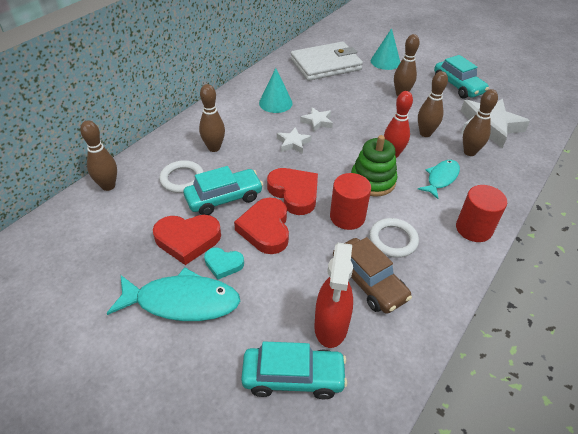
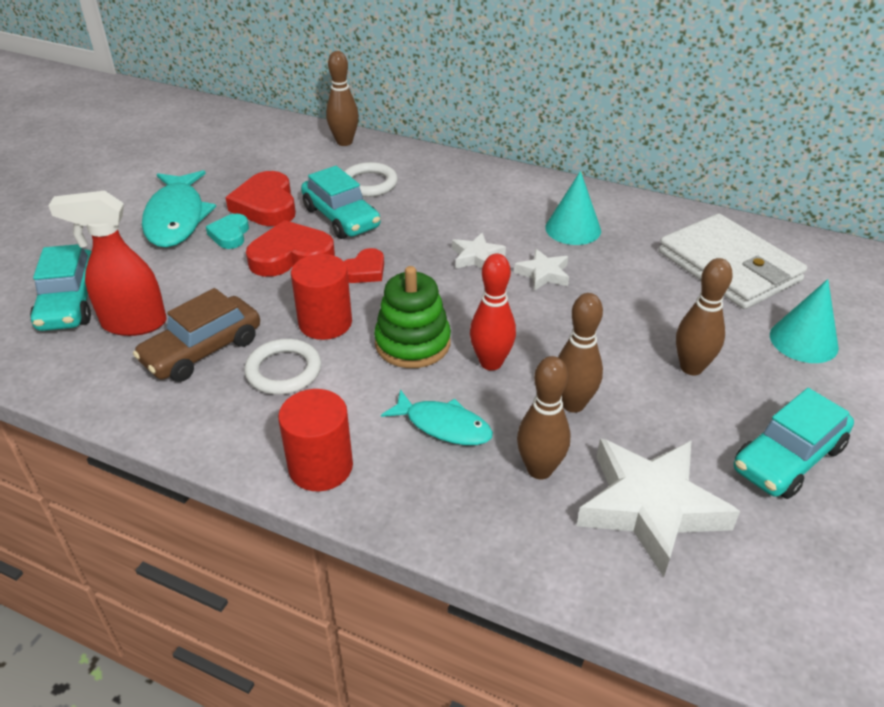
camera: 80 degrees right, 5 degrees down
(214, 148) = (438, 195): brown bowling pin -> none
(294, 193) = (364, 271): red heart -> red heart, size x0.58

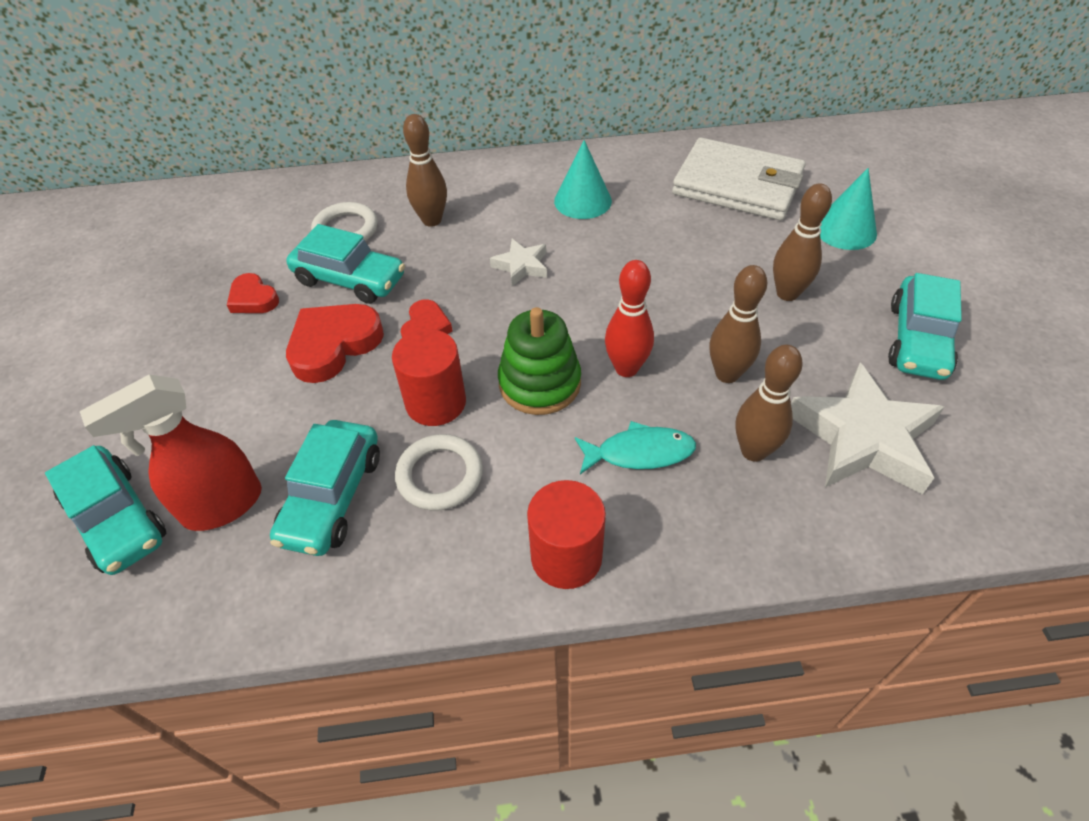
camera: 30 degrees left, 10 degrees up
(176, 218) = (158, 357): turquoise fish -> none
(203, 351) = (332, 497): brown car -> turquoise car
(230, 235) = (242, 350): turquoise heart -> none
(266, 205) = (253, 299): red heart -> red heart, size x0.58
(344, 142) = (277, 192): brown bowling pin -> brown bowling pin (432, 220)
(543, 274) = (595, 257): white star -> none

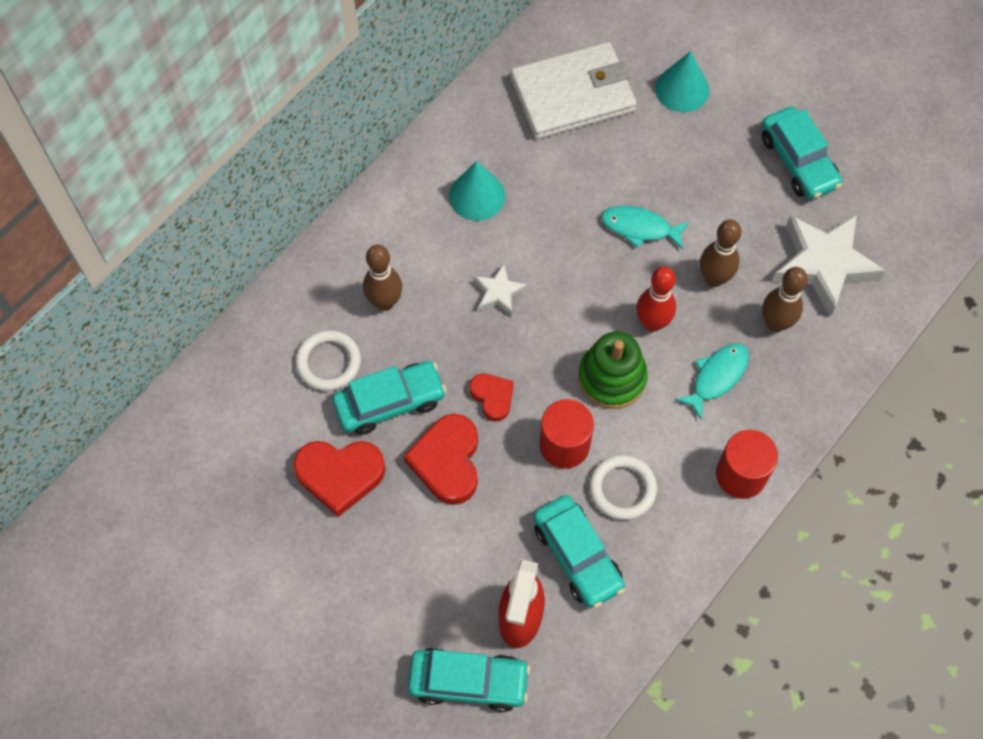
camera: 45 degrees left, 15 degrees up
(253, 299) = (340, 475): red heart -> red heart, size x1.71
(696, 296) = (640, 228): none -> turquoise fish
(787, 293) = (693, 180): brown bowling pin -> none

